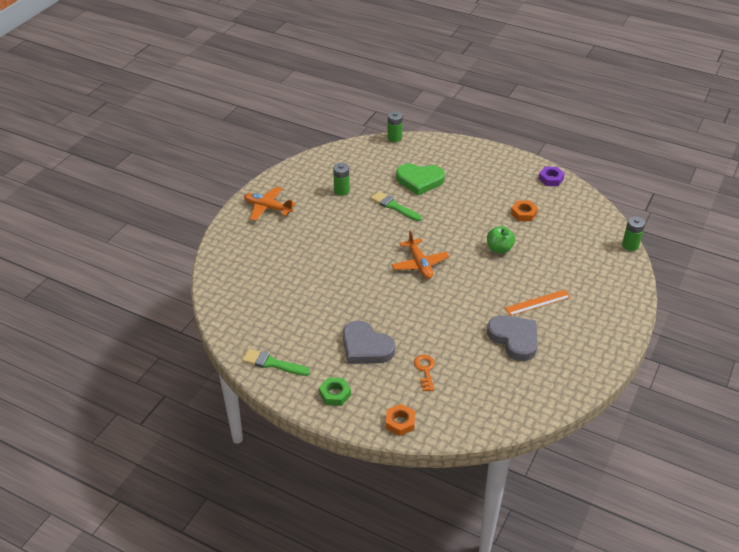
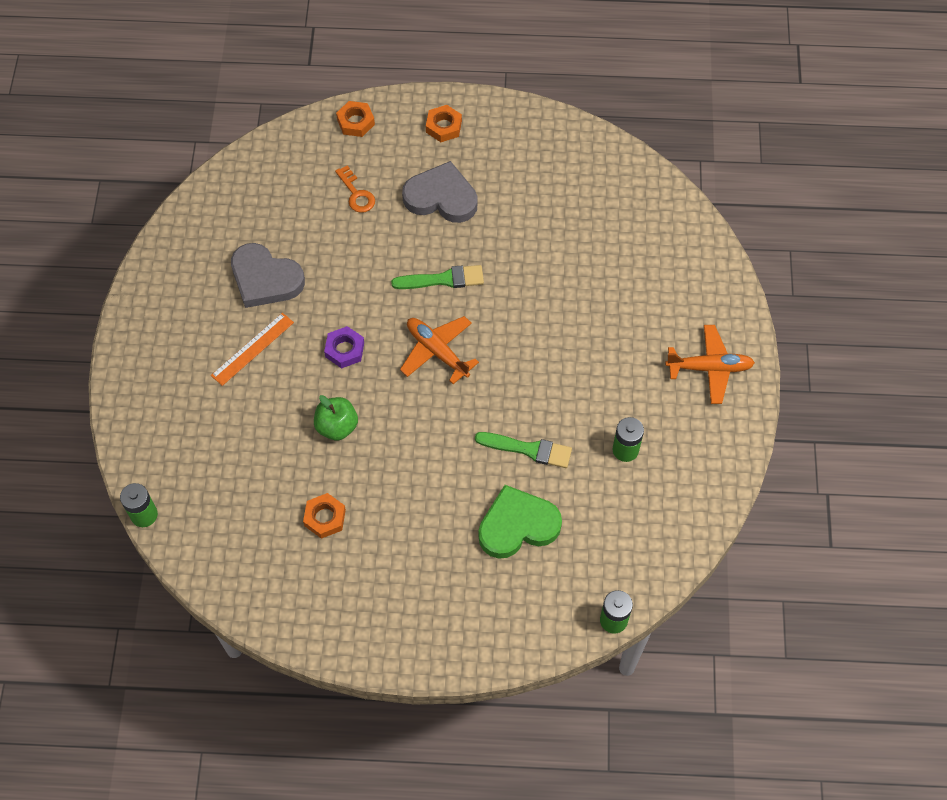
camera: 155 degrees right, 20 degrees up
(273, 363) = (535, 135): green brush -> green brush (443, 279)
(335, 394) = (443, 126): green nut -> orange nut
(551, 179) = (306, 624): purple nut -> purple nut (344, 350)

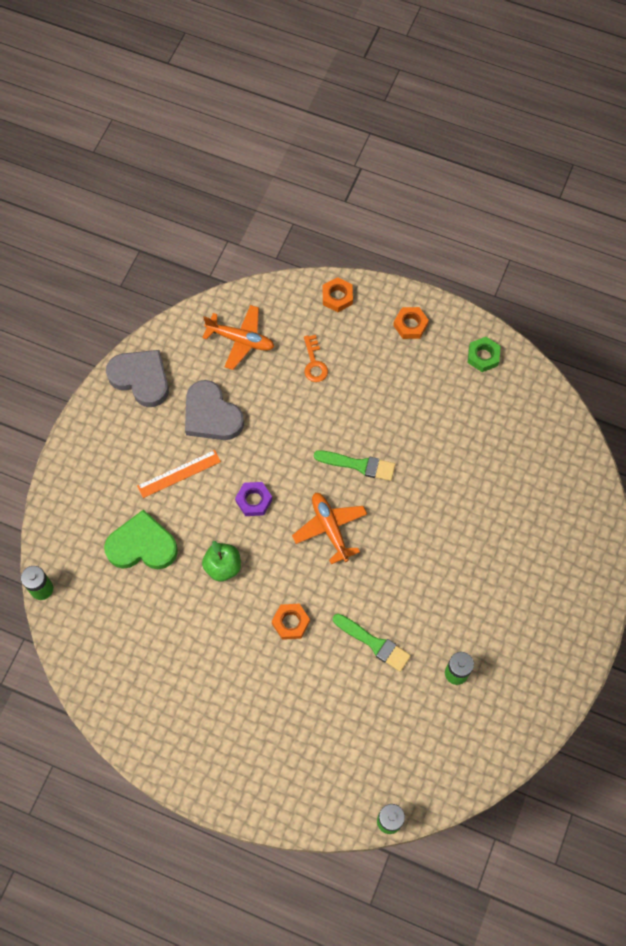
camera: 20 degrees right, 5 degrees up
(325, 518) = (184, 643): orange nut -> orange nut (290, 622)
(441, 197) = (384, 389): grey heart -> grey heart (141, 379)
(517, 525) = (340, 708): green heart -> green heart (142, 545)
(531, 134) = (483, 356): none -> green nut
(709, 368) = (557, 624): orange plane -> orange plane (240, 340)

